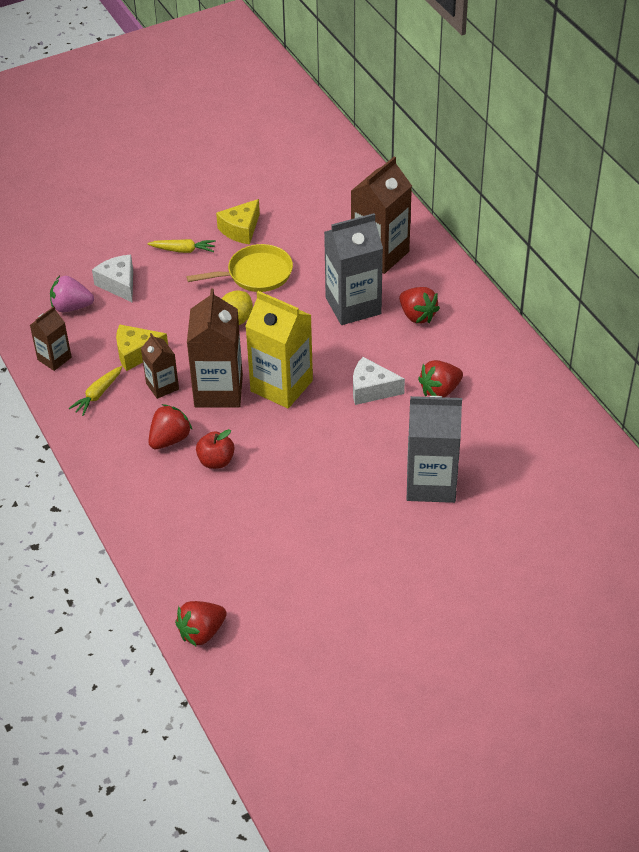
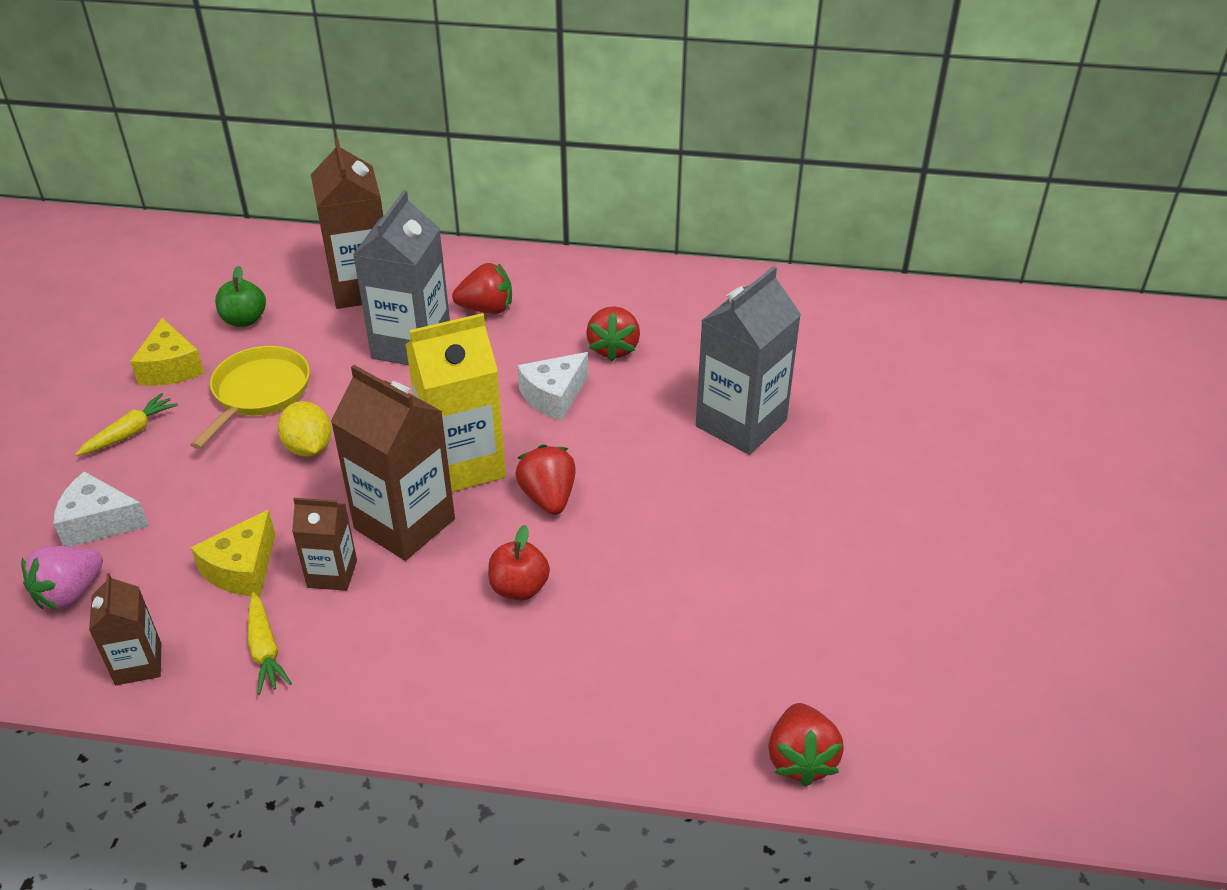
camera: 55 degrees left, 5 degrees down
(170, 439) = (432, 615): red strawberry -> red strawberry (548, 497)
(304, 229) = (244, 320): none -> green apple

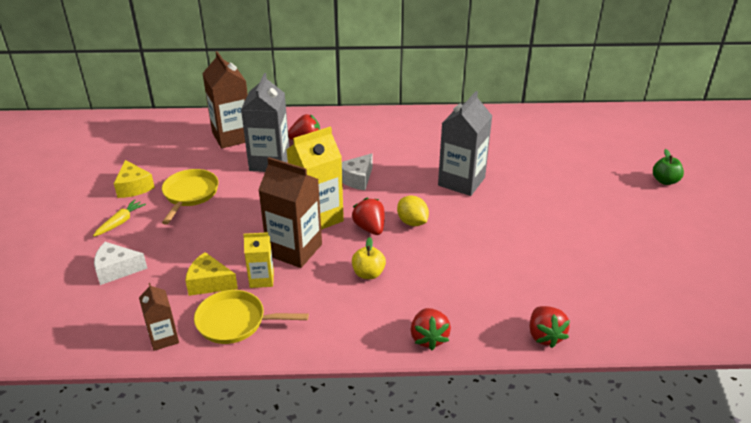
camera: 10 degrees left, 5 degrees down
(70, 593) = (111, 307): pink strawberry -> none
(243, 569) = (209, 283): yellow cheese -> yellow cheese turned 90 degrees clockwise
(244, 320) = (169, 159): green apple -> green apple (665, 181)
(265, 650) = (236, 322): yellow carrot -> yellow pan
(309, 447) = (228, 218): yellow lemon -> yellow lemon (412, 222)
(332, 574) = (261, 279): brown carton -> yellow carton
(519, 588) = (368, 273): red apple -> yellow apple
(613, 348) = (381, 153): red strawberry -> red strawberry (428, 338)

